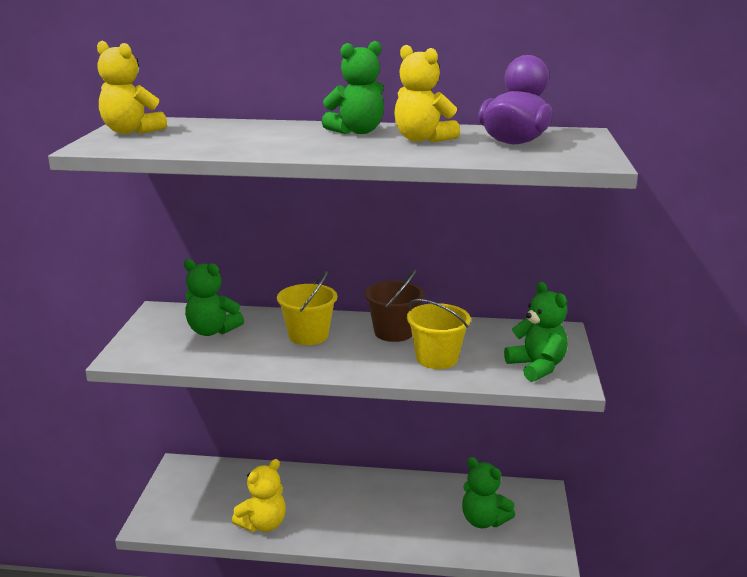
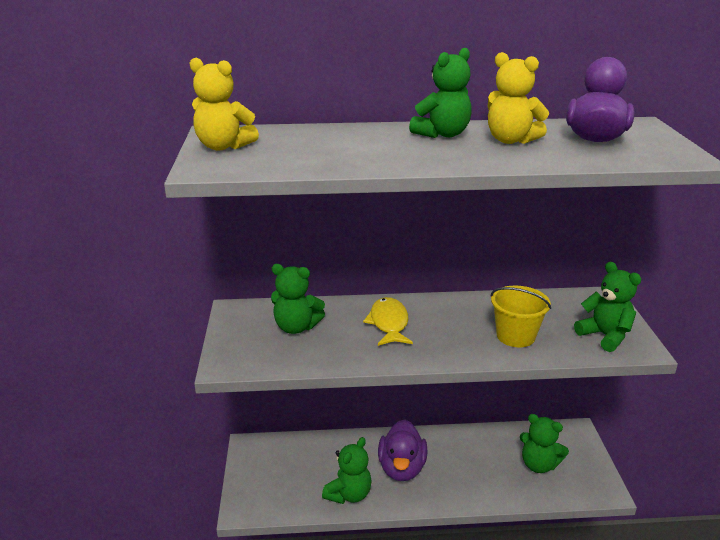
camera: 10 degrees left, 5 degrees up
(263, 524) = (349, 494): yellow teddy bear -> green teddy bear
(308, 335) = (389, 323): yellow bucket -> yellow fish
(330, 506) = (401, 468): none -> purple duck
(394, 332) = (463, 312): brown bucket -> none

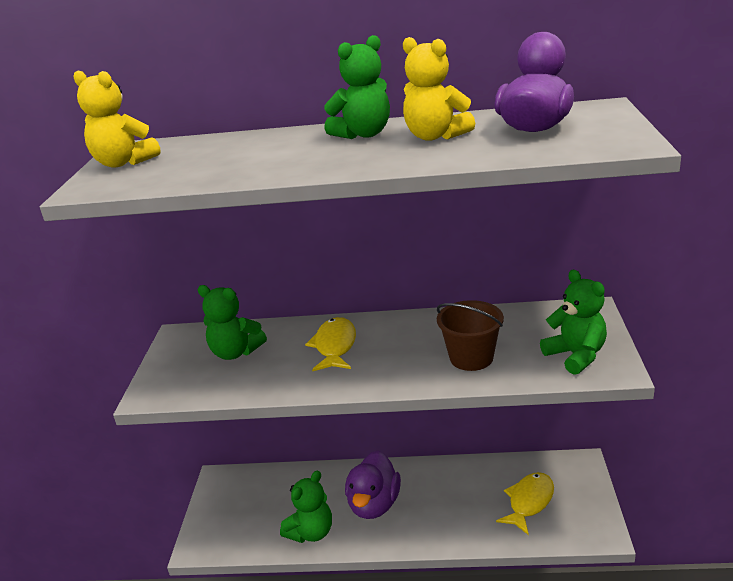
camera: 10 degrees right, 0 degrees up
(515, 336) = (471, 358): yellow bucket -> brown bucket
(539, 464) = (529, 502): green teddy bear -> yellow fish

